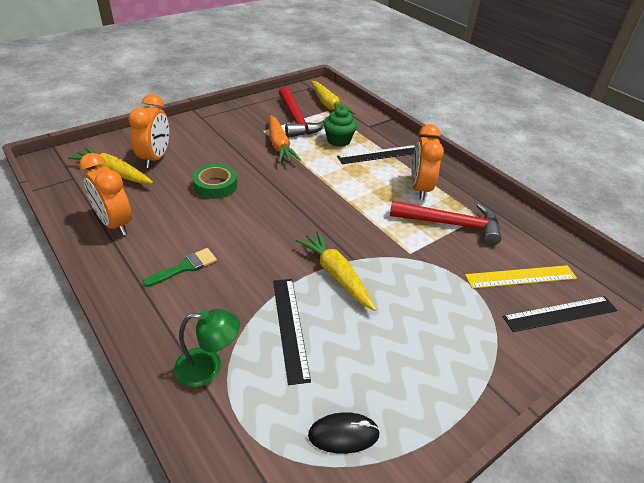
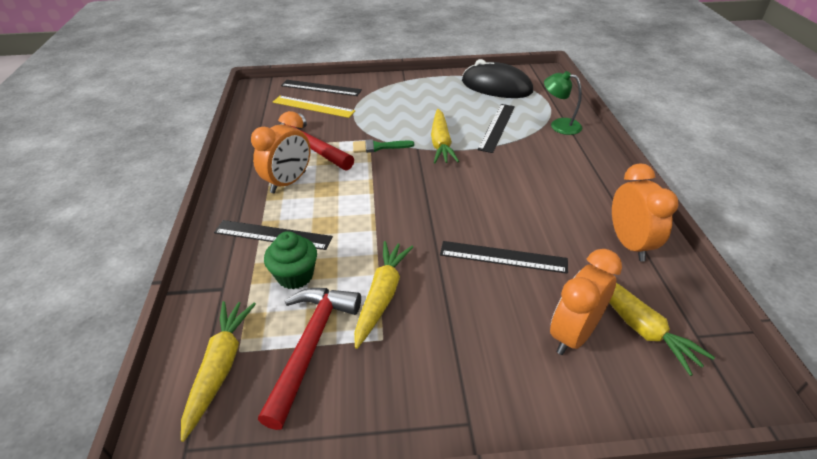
camera: 145 degrees left, 0 degrees up
(185, 267) = (561, 182): green brush -> green brush (378, 147)
(215, 185) = (503, 257): green tape -> black ruler
(279, 145) = (382, 296): orange carrot -> yellow carrot
(343, 434) = (496, 87): black mouse -> black mouse, size x1.91

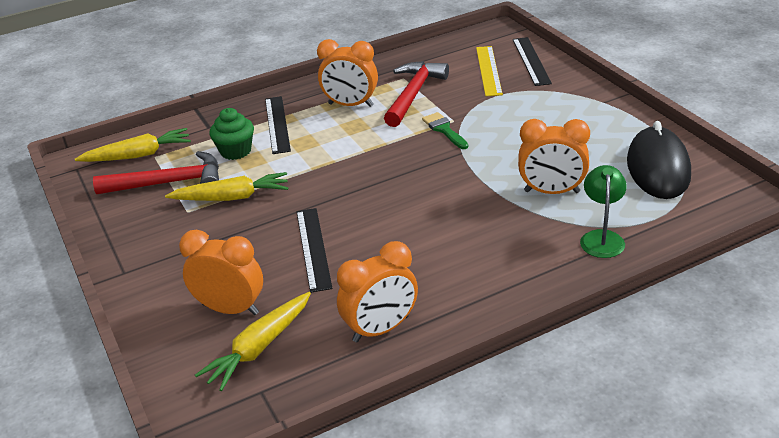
camera: 70 degrees right, 5 degrees down
(441, 143) = (483, 164): yellow carrot -> none
(496, 127) = (551, 192): black ruler -> orange clock

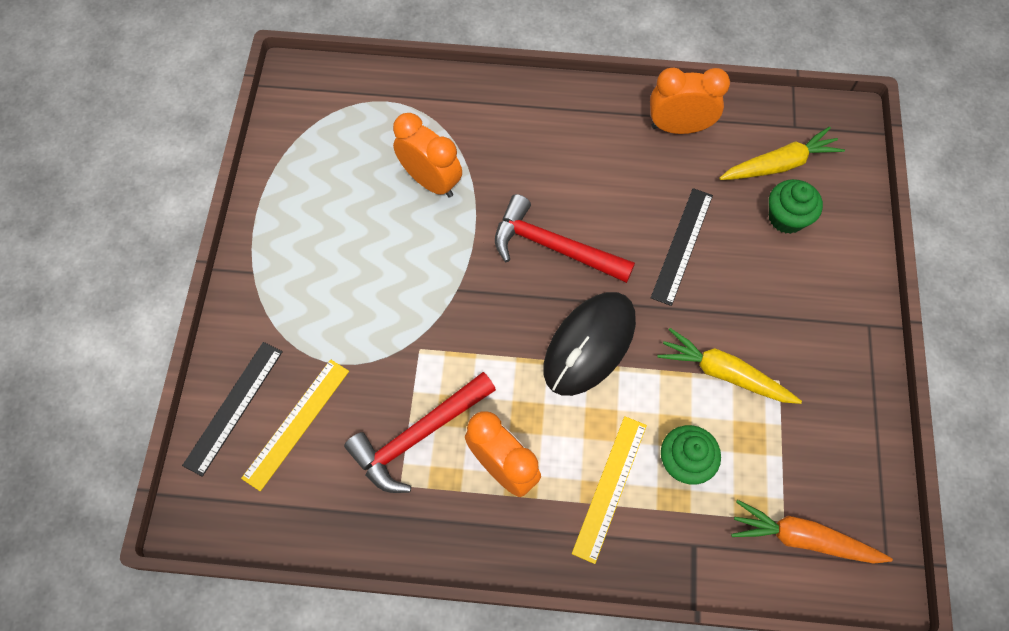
camera: 150 degrees left, 30 degrees up
(138, 155) = (802, 538): yellow carrot -> orange carrot
(169, 183) = (783, 449): red hammer -> red hammer (554, 247)
(230, 309) = (786, 218): orange clock -> green cupcake
(277, 124) = (610, 488): black ruler -> yellow ruler
(444, 130) = (442, 339): green brush -> none
(601, 238) = (445, 109): green lamp -> none
(658, 168) = (318, 150): black mouse -> black mouse (589, 345)

